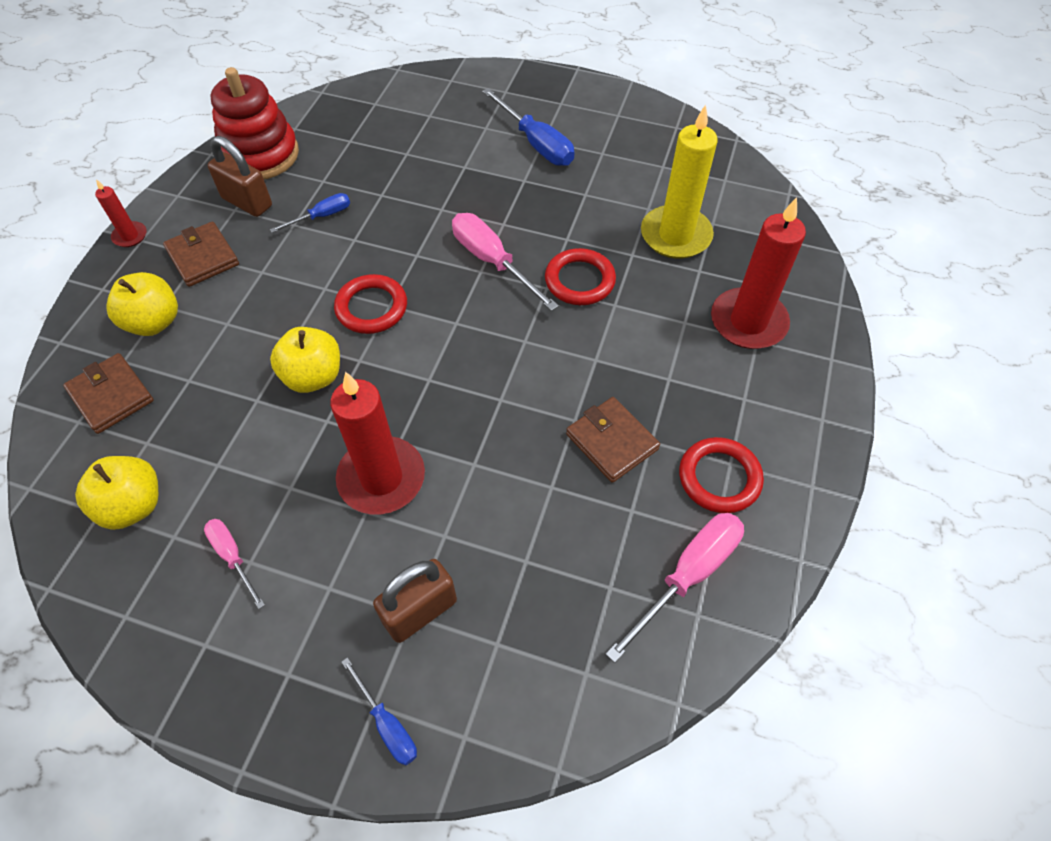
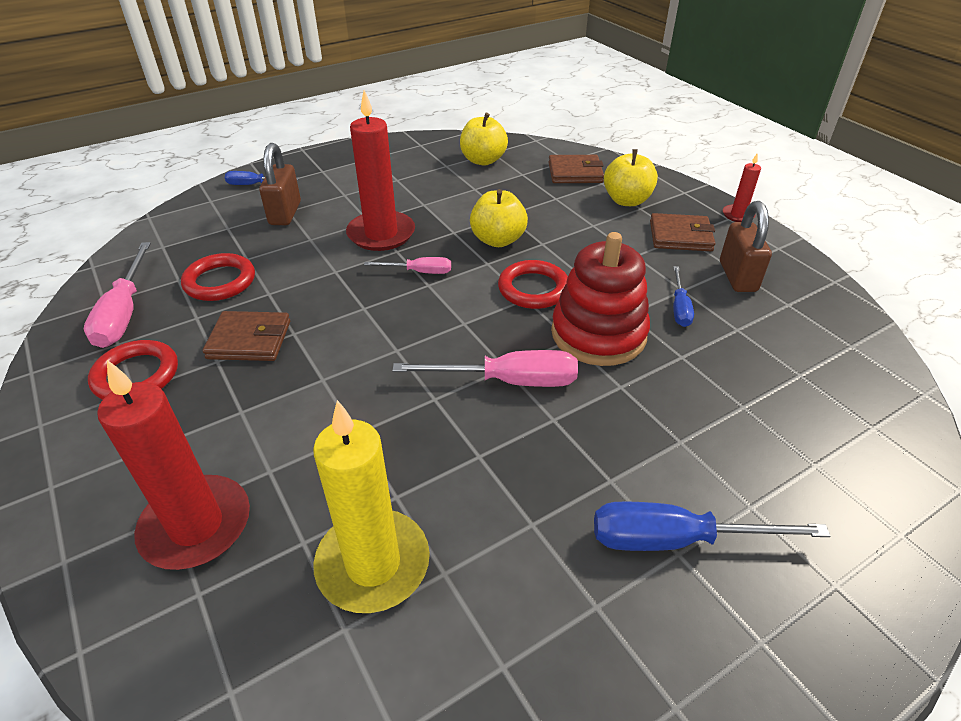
camera: 130 degrees right, 15 degrees down
(232, 557) = (407, 176): pink screwdriver -> pink screwdriver (419, 272)
(247, 202) = (737, 277): brown padlock -> brown padlock turned 75 degrees counterclockwise
(260, 155) = (812, 307): red stacking toy -> red stacking toy (598, 334)
(579, 280) = (414, 427): red ring -> red ring (220, 281)

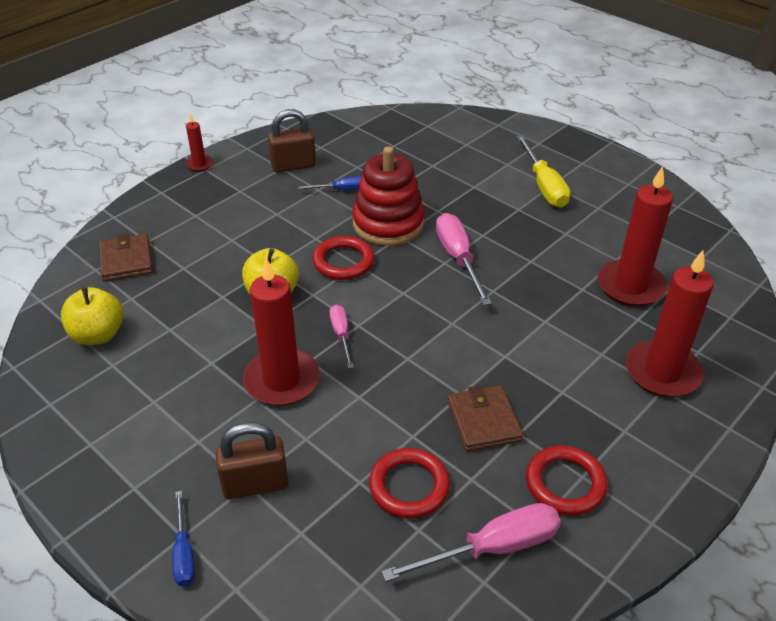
camera: 105 degrees left, 0 degrees up
(373, 564) = (630, 286): yellow candle -> red candle
(626, 200) = (183, 223): yellow apple -> none
(675, 539) = (544, 186): blue screwdriver -> yellow screwdriver
(680, 236) = (241, 192): brown wallet -> none

